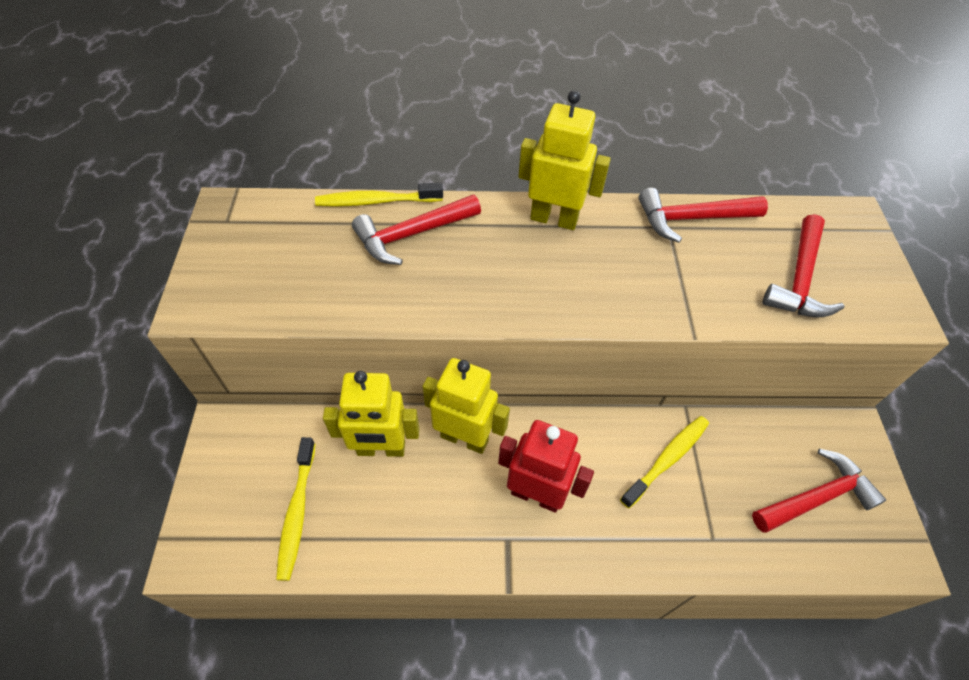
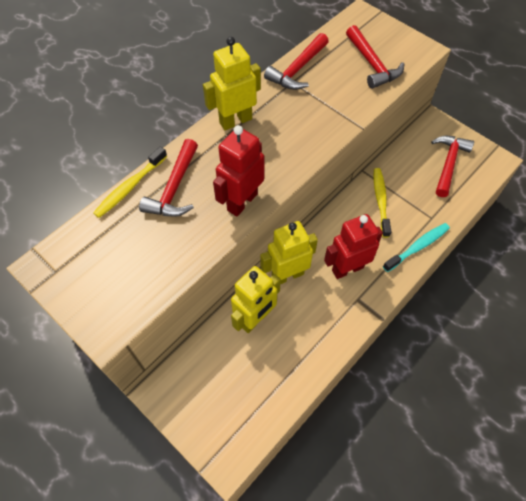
camera: 45 degrees left, 5 degrees up
(297, 512) = (253, 386): yellow toothbrush -> none
(457, 301) = (242, 202): none -> red robot
(652, 555) = (417, 247): none -> turquoise toothbrush

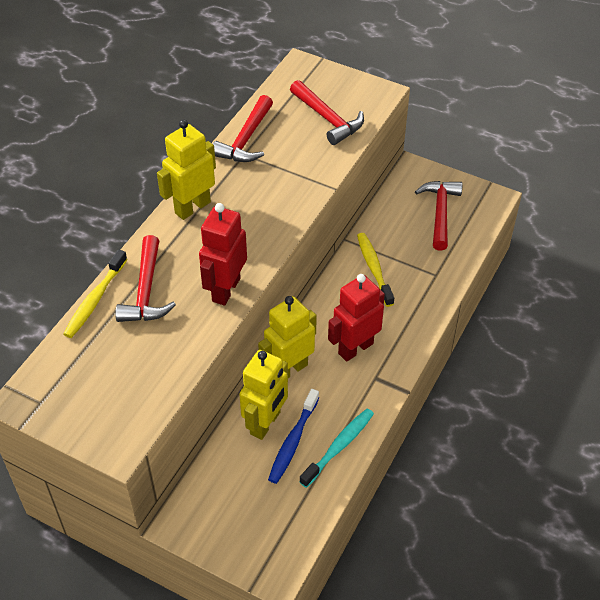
camera: 15 degrees left, 10 degrees down
(273, 341) = (293, 441): none -> blue toothbrush
(417, 247) = (427, 309): turquoise toothbrush -> turquoise toothbrush (339, 446)

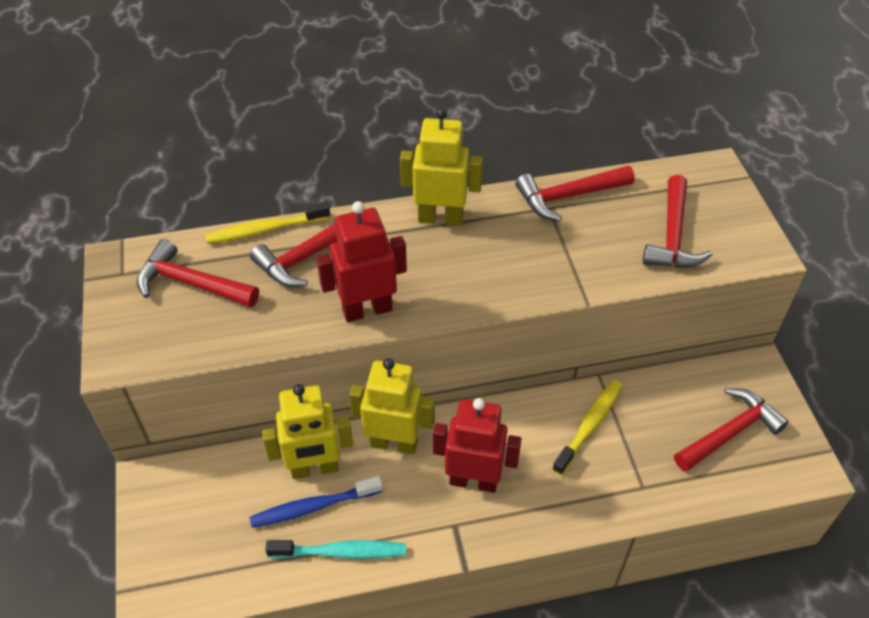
camera: 50 degrees right, 0 degrees up
(97, 367) = (191, 283): none -> red hammer

